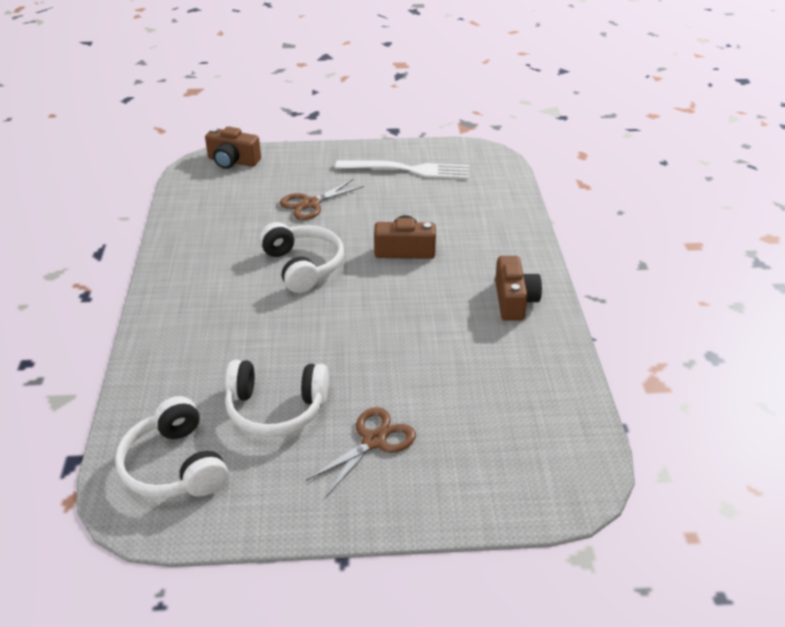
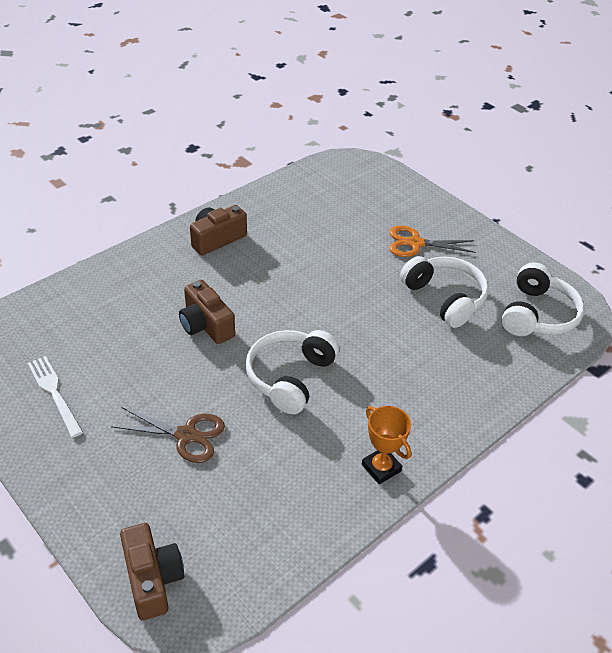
camera: 130 degrees left, 5 degrees up
(177, 267) = (381, 468): none -> orange trophy
(374, 441) = (415, 243): brown scissors -> orange scissors
(409, 170) = (54, 393): white fork -> white fork, size x0.65

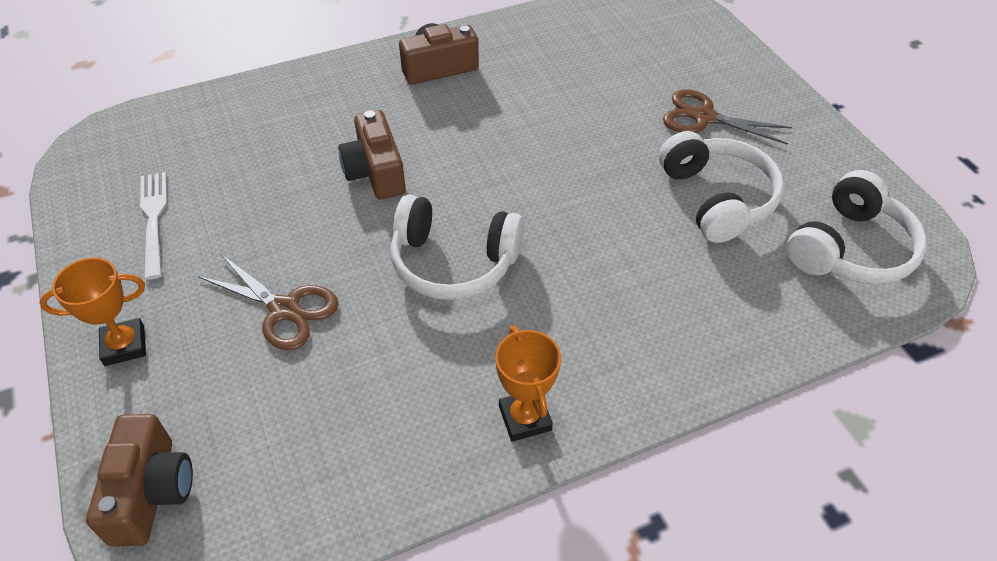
camera: 20 degrees right, 5 degrees up
(80, 487) = (124, 345): none -> orange trophy
(290, 377) = (453, 262): white headphones -> white headphones turned 120 degrees counterclockwise
(415, 243) = (704, 117): orange scissors -> brown scissors

